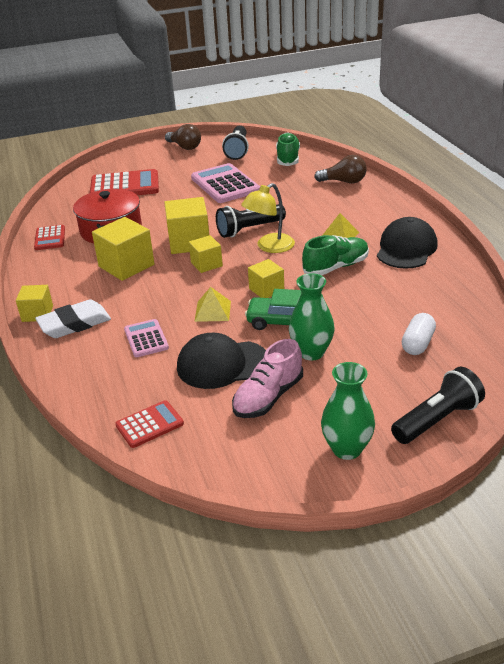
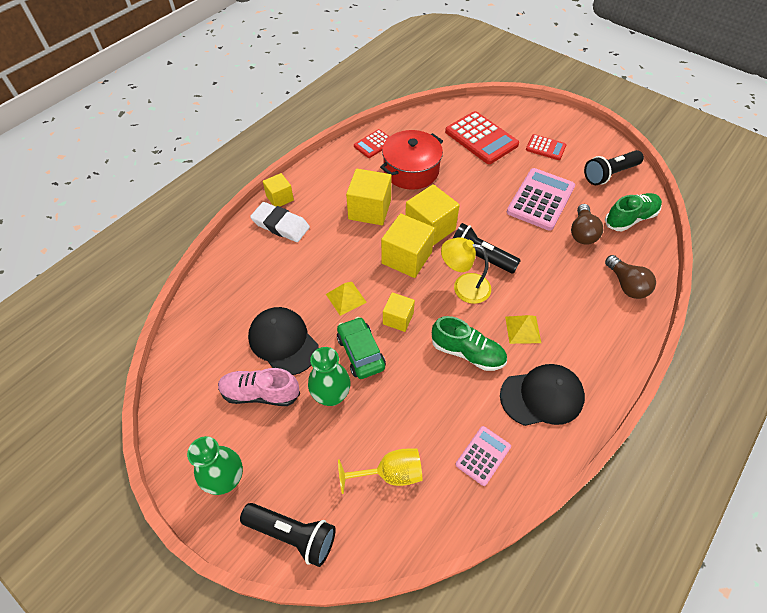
camera: 55 degrees right, 20 degrees up
(146, 339) = (287, 277): pink calculator -> pink calculator (483, 455)
(149, 424) = (196, 335): red calculator -> red calculator (545, 148)
(185, 147) = (581, 135): brown light bulb -> brown light bulb (582, 233)
(206, 264) = (406, 258): yellow cube -> yellow cube, size x1.68
(417, 343) = (390, 474): white capsule -> yellow goblet

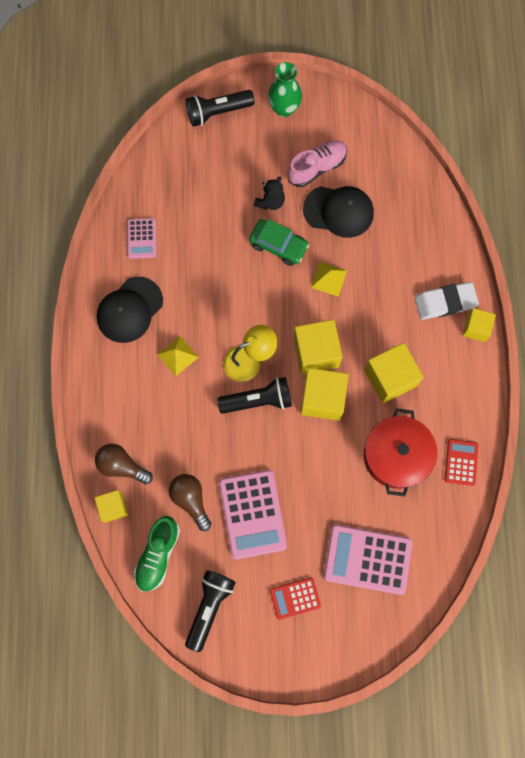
camera: 140 degrees right, 20 degrees up
(331, 395) = (270, 202): green vase -> black teddy bear
(390, 474) = (190, 184): yellow goblet -> none
(398, 318) = (276, 292): yellow cube -> yellow cube (113, 507)
(467, 352) = (204, 304): green shoe -> none
(481, 138) = (367, 559): red calculator -> pink calculator

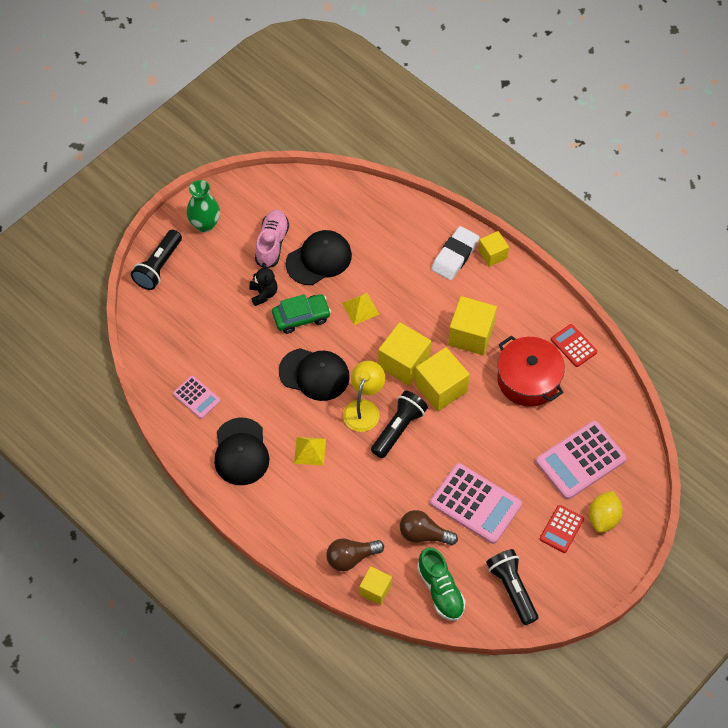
camera: 45 degrees left, 15 degrees down
(241, 299) = (314, 374): none -> black cap
(336, 622) = (603, 518): none -> yellow lemon

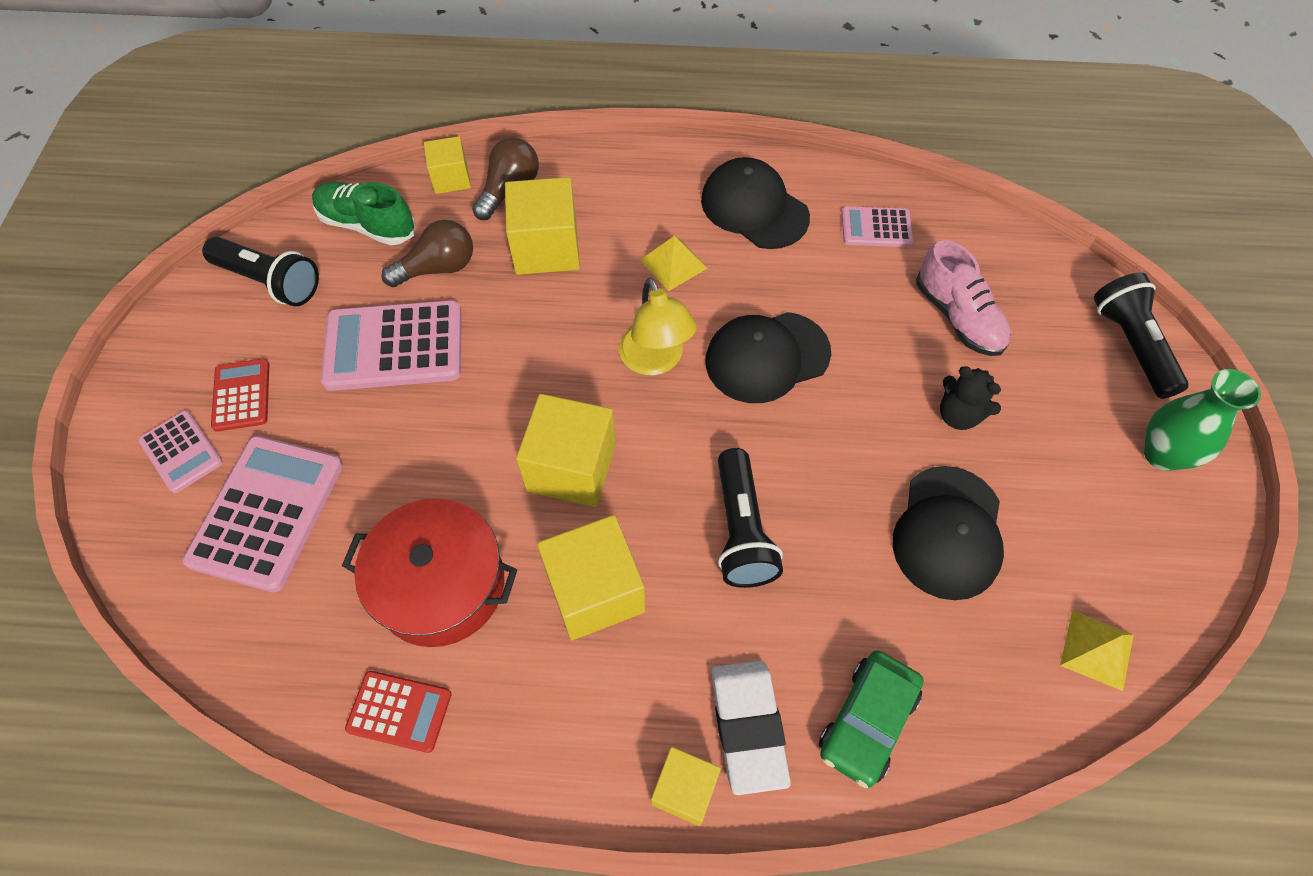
camera: 140 degrees right, 0 degrees up
(272, 244) = (1040, 501): pink shoe -> pink shoe (958, 317)
(301, 317) = (870, 421): green car -> green car (867, 721)
(360, 308) = (804, 500): yellow pyramid -> yellow pyramid (1097, 649)
(398, 429) = (583, 368): black flashlight -> black flashlight (741, 530)
(404, 363) = (660, 465): yellow cube -> yellow cube (546, 248)
(603, 518) = (181, 452): yellow lemon -> pink calculator

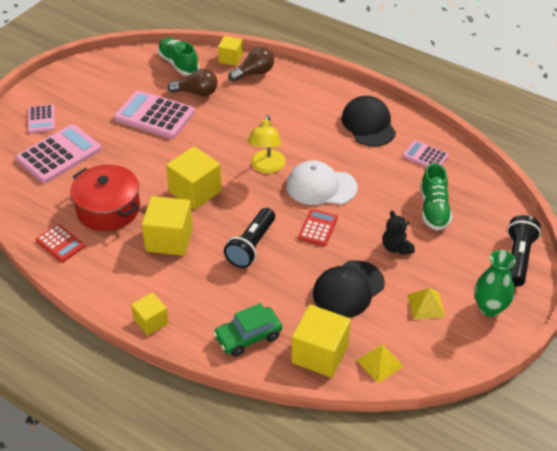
camera: 30 degrees right, 15 degrees down
(241, 395) = (79, 108): red calculator -> red calculator (318, 228)
(270, 281) = (120, 70): black flashlight -> none
(546, 248) = (252, 103): yellow cube -> yellow cube (320, 354)
(673, 264) = (308, 132): yellow pyramid -> yellow pyramid (426, 305)
(748, 727) = (195, 314): white eraser -> none
(767, 357) = (321, 187): black cap -> white cap
(958, 317) = (434, 209): pink shoe -> green shoe

